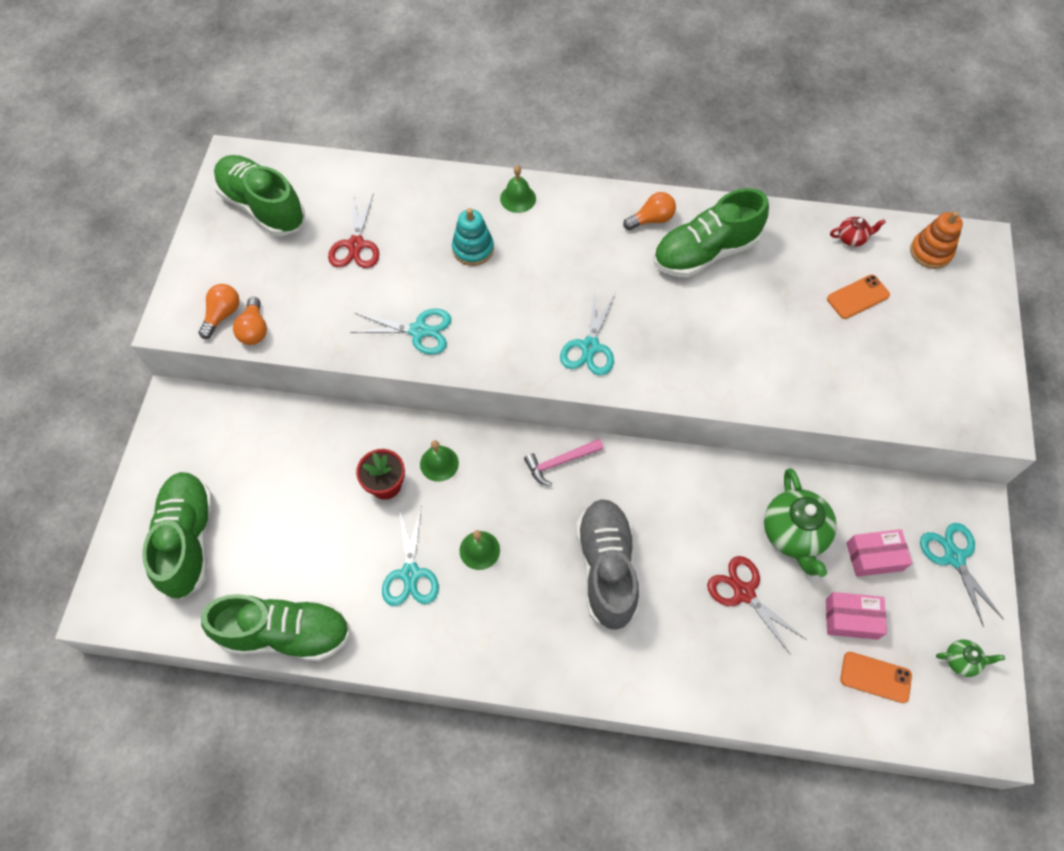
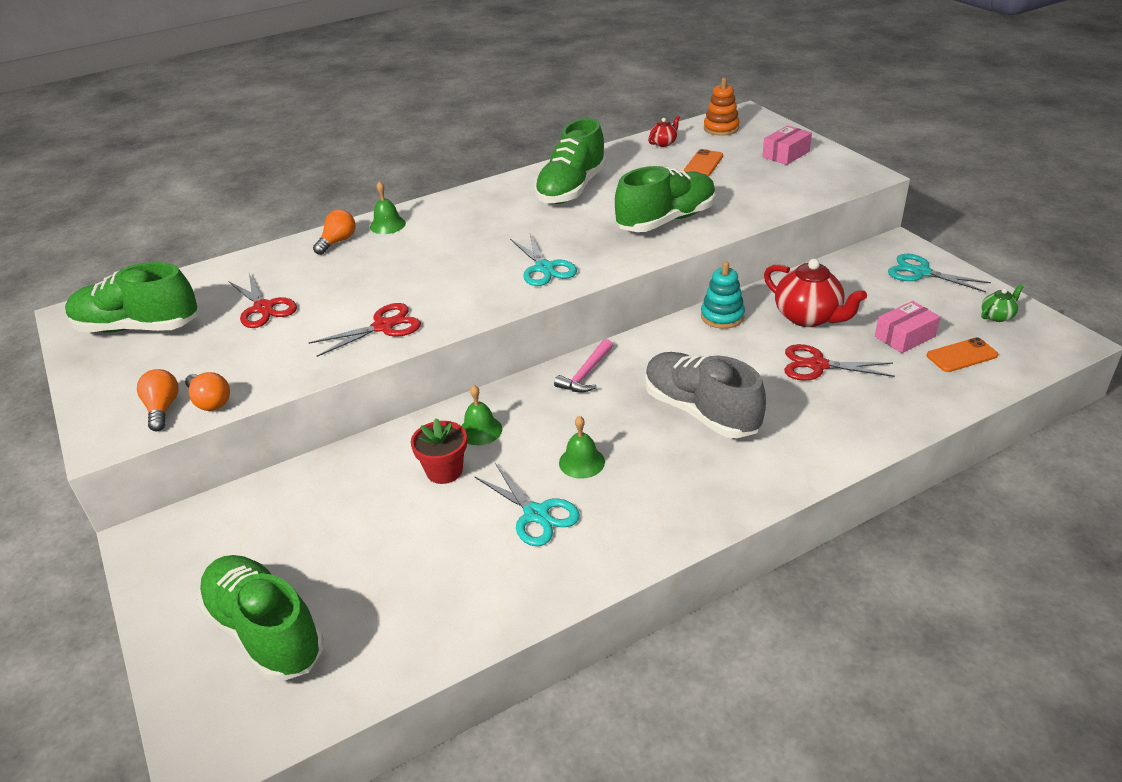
camera: 35 degrees left, 25 degrees down
(286, 633) = (456, 634): green shoe -> green shoe (666, 220)
(419, 331) = (383, 326): turquoise scissors -> red scissors
(473, 249) = (380, 264): turquoise stacking toy -> turquoise stacking toy (722, 316)
(651, 219) = (510, 191): orange light bulb -> orange light bulb (337, 242)
(793, 534) = (808, 317): green teapot -> red teapot
(874, 556) = (874, 299): pink box -> pink box (786, 154)

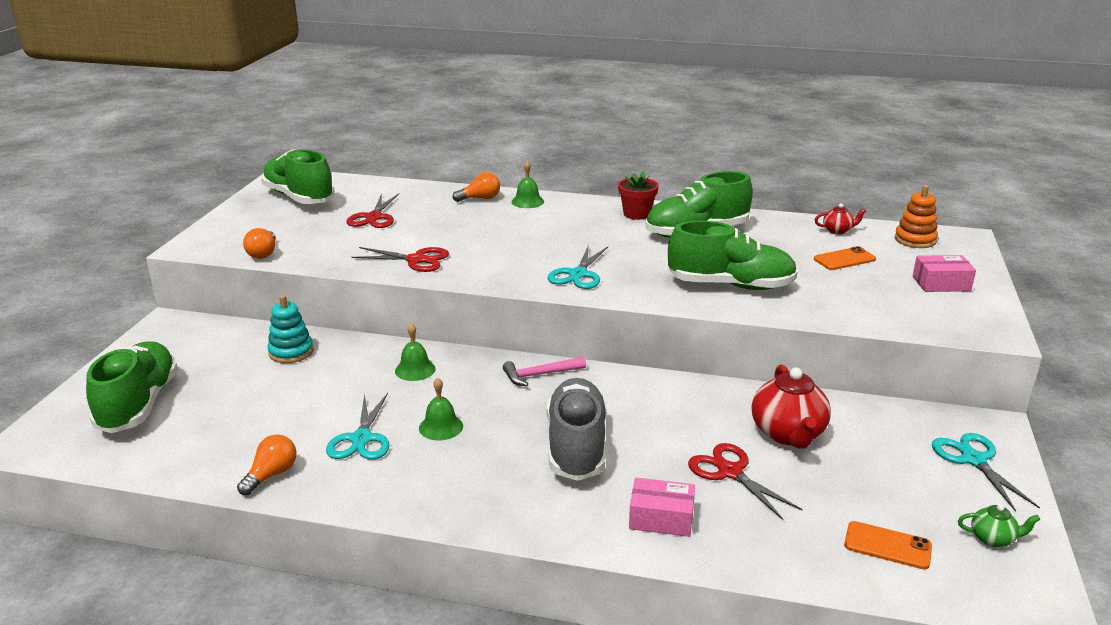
camera: 40 degrees right, 10 degrees down
(162, 409) = (238, 245): orange light bulb -> orange light bulb (271, 475)
(444, 471) = (356, 380): red flower pot -> red flower pot (637, 214)
(722, 316) = (712, 393): turquoise stacking toy -> turquoise stacking toy (291, 352)
(904, 336) = (856, 498): pink box -> pink box (661, 518)

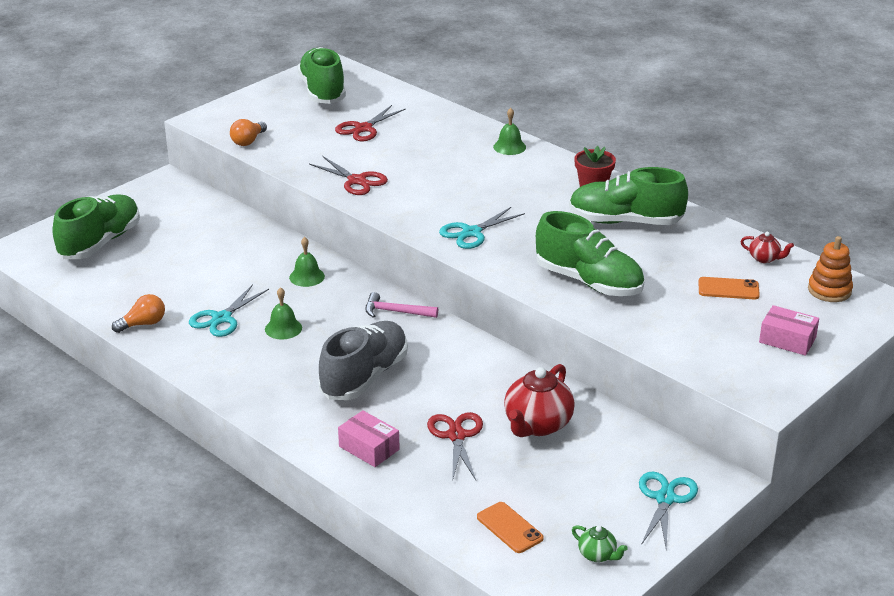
camera: 30 degrees right, 5 degrees up
(291, 352) = (231, 233): turquoise stacking toy -> none
(480, 198) = (471, 132): orange light bulb -> none

